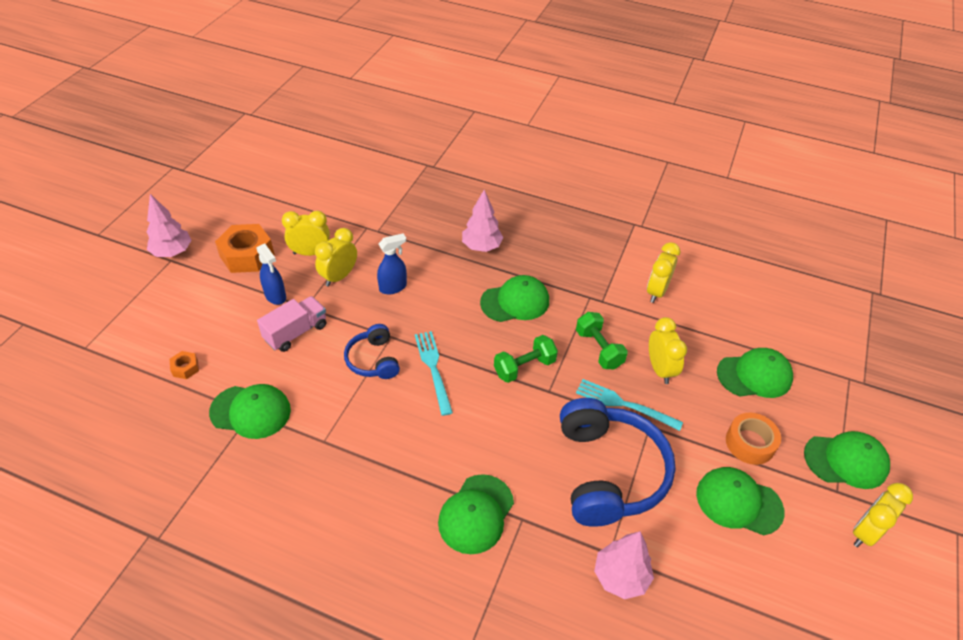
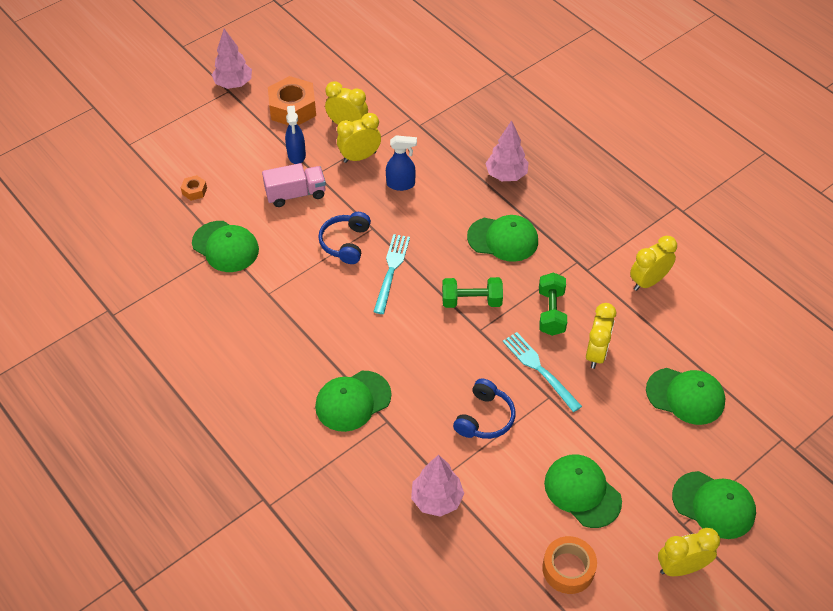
camera: 30 degrees right, 5 degrees up
(609, 472) = (485, 418): blue headphones -> blue headphones, size x0.52
(750, 443) = (632, 450): orange tape -> orange tape (568, 569)

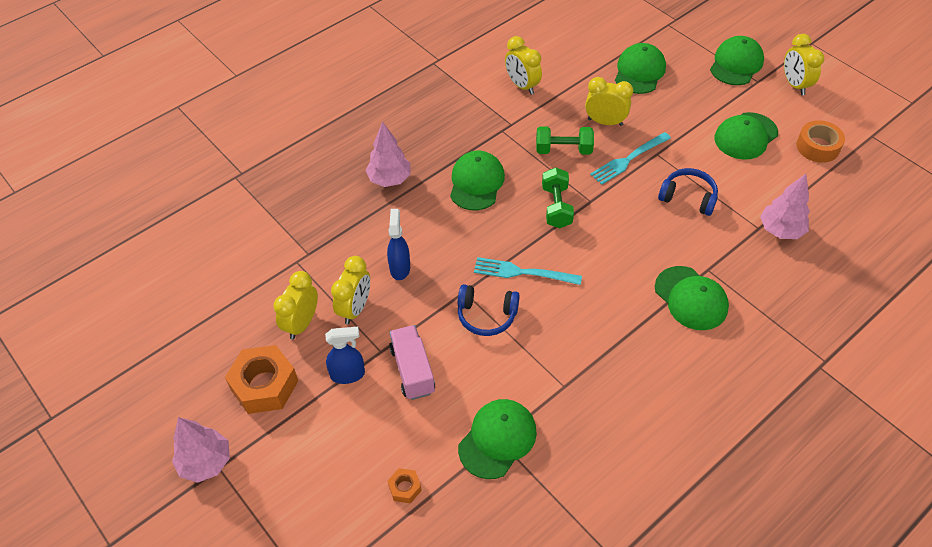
camera: 90 degrees left, 0 degrees up
(359, 157) = (355, 308): yellow clock -> yellow clock turned 135 degrees counterclockwise

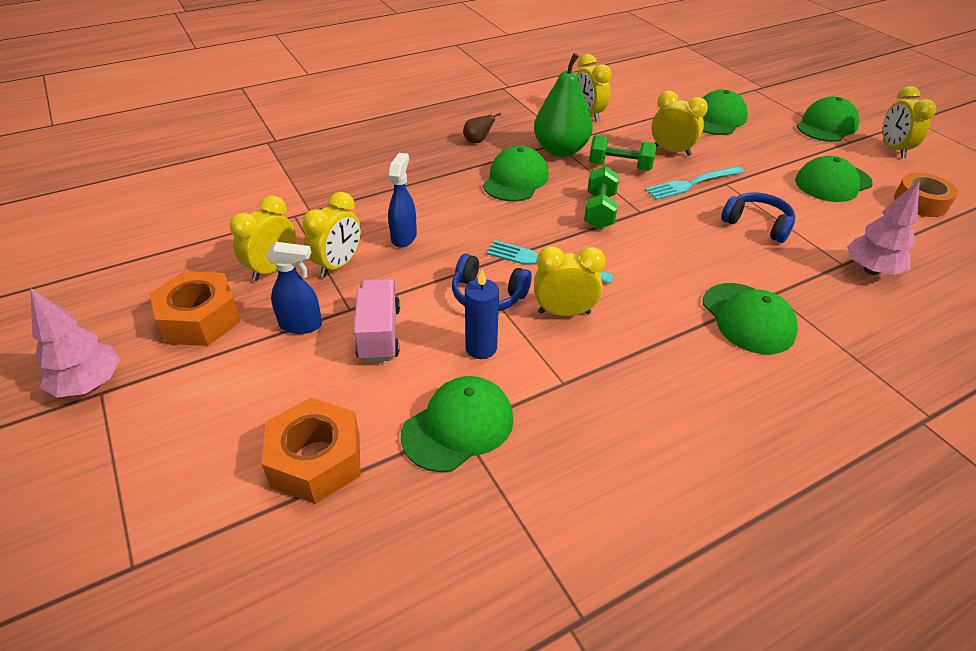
camera: 10 degrees right, 10 degrees down
(389, 179) = (423, 164): pink tree -> none
(405, 488) = (316, 460): orange nut -> orange nut, size x2.15
(430, 140) = (477, 141): none -> brown pear
(495, 367) = (481, 348): none -> blue candle
(507, 139) = (560, 150): none -> green pear
(550, 320) = (564, 312): none -> yellow clock

